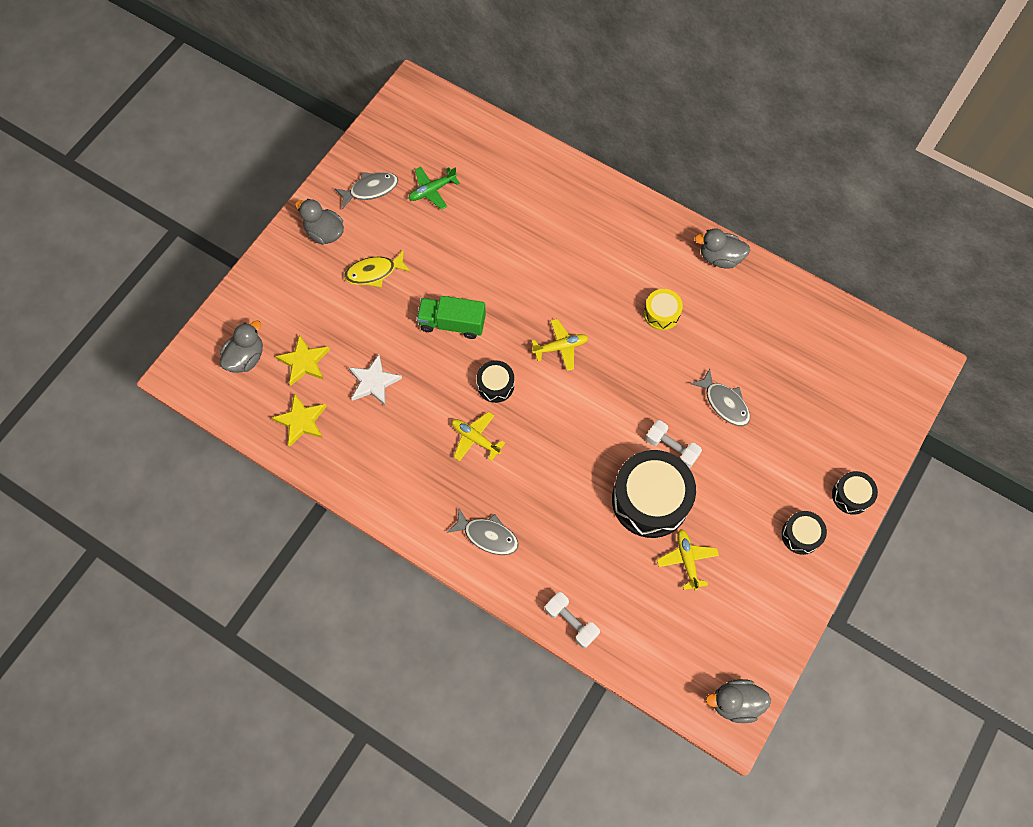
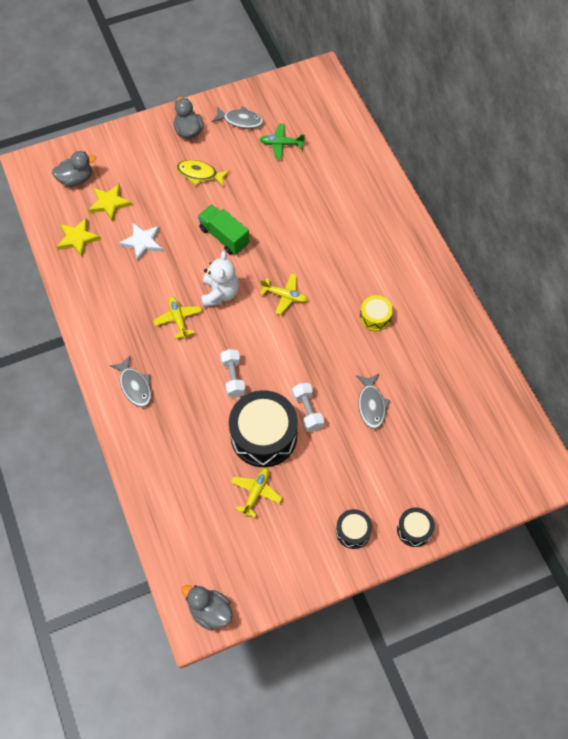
camera: 35 degrees right, 5 degrees down
(495, 385) = (220, 293): black drum -> white teddy bear
(571, 622) = (143, 479): white dumbbell -> white dumbbell (233, 377)
(720, 257) = (450, 305): grey duck -> none

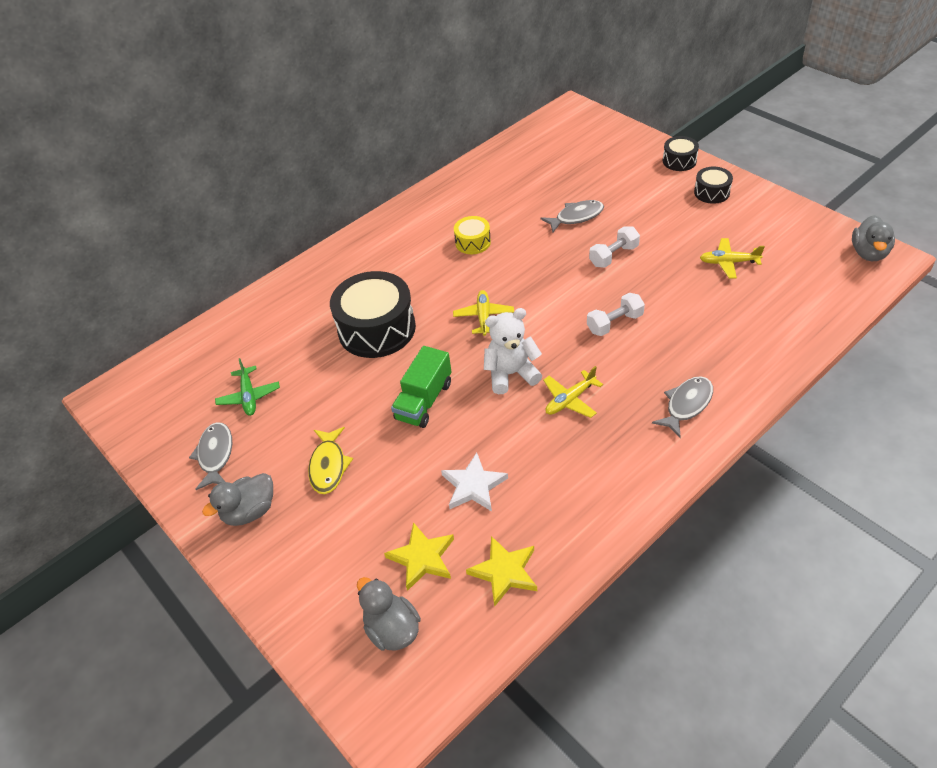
camera: 105 degrees left, 15 degrees down
(263, 435) = (664, 277): black drum -> black drum (377, 329)

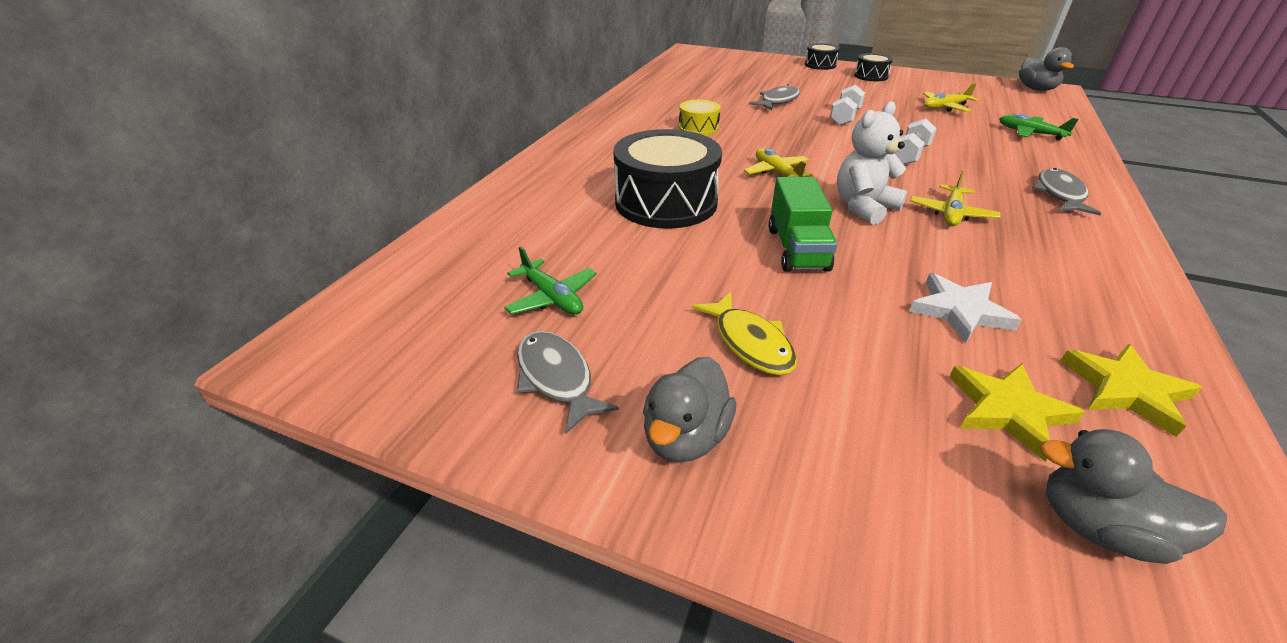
camera: 30 degrees left, 10 degrees down
(765, 321) = (1029, 133): none -> green plane

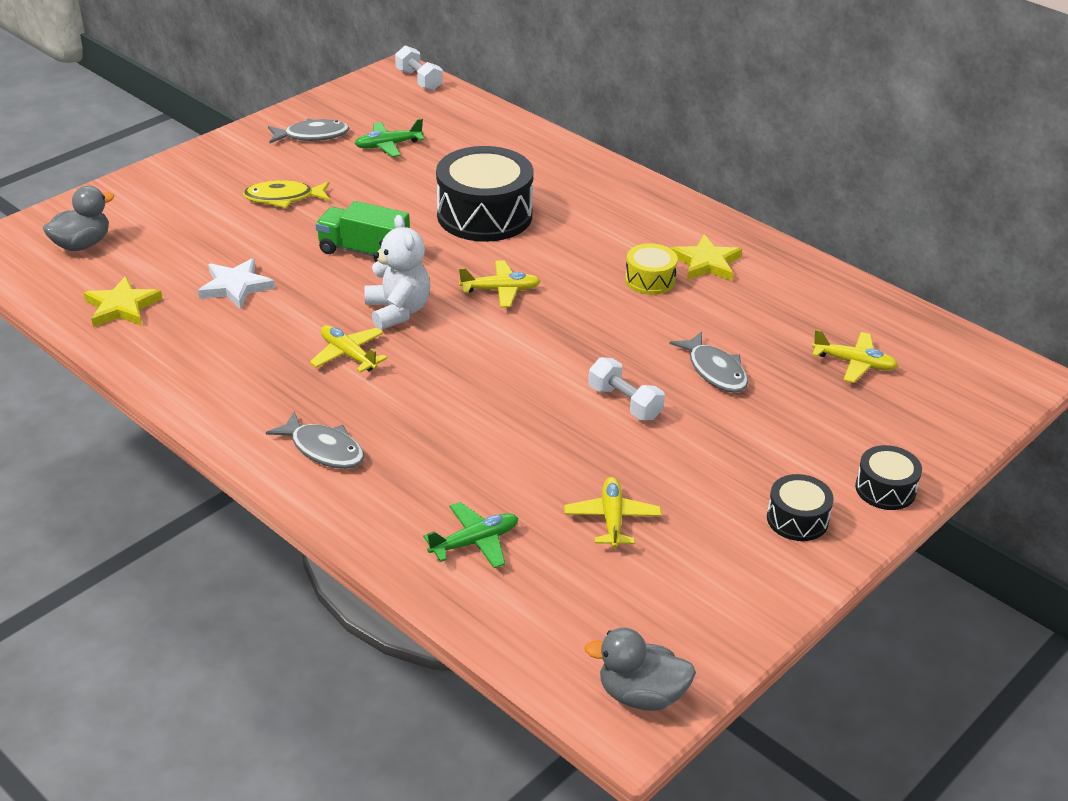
camera: 110 degrees right, 0 degrees up
(685, 437) = (238, 160): grey duck -> none
(724, 76) = (854, 363): none -> yellow plane
(909, 155) = (481, 397): white dumbbell -> white dumbbell (419, 80)
(1008, 410) = (154, 258): yellow star -> yellow star (706, 263)

